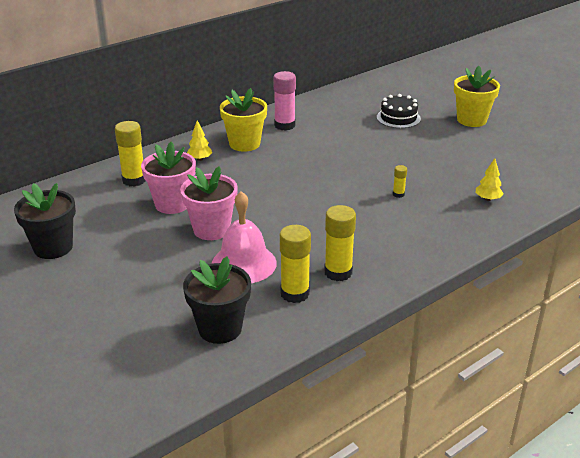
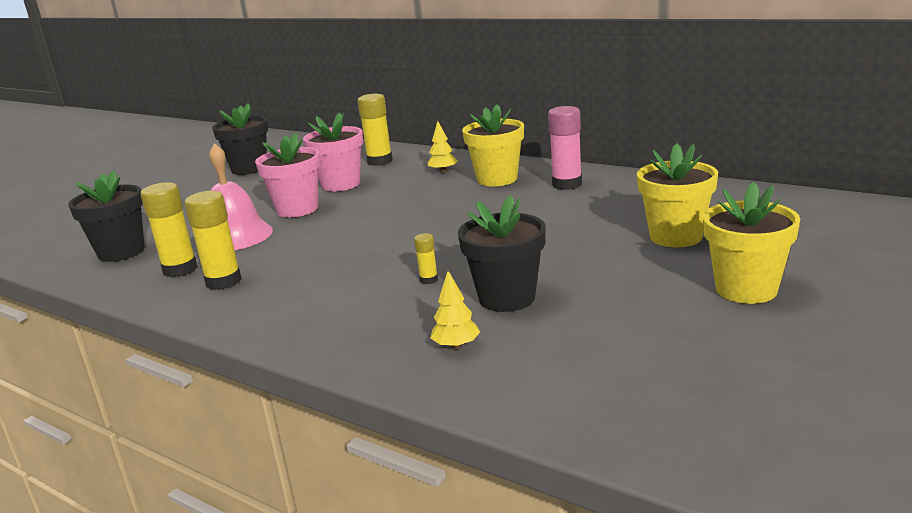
camera: 75 degrees right, 10 degrees down
(398, 118) = (676, 237): black cake -> yellow flower pot
(440, 176) = (507, 298): none -> black flower pot

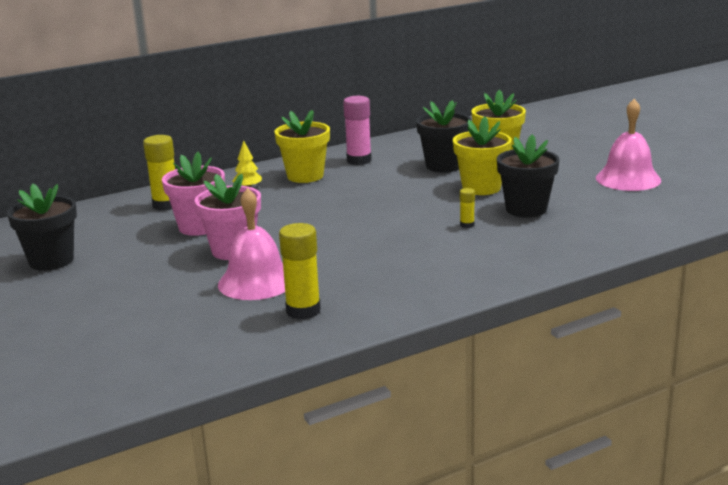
camera: 65 degrees left, 0 degrees up
(121, 252) = (202, 339): black flower pot -> black flower pot (444, 166)
(223, 282) = (363, 294): yellow glue stick -> none
(456, 346) = (576, 232): yellow tree -> none
(701, 336) = (628, 179): none -> pink bell
(746, 289) = (587, 159): yellow flower pot -> yellow flower pot (481, 188)

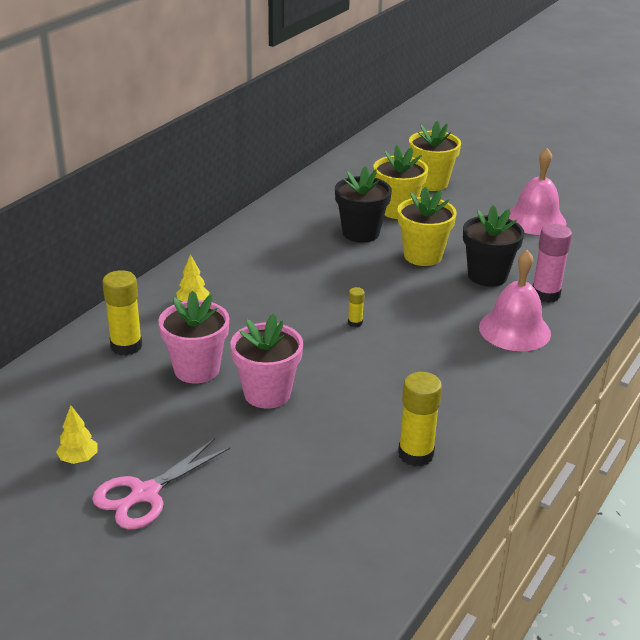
camera: 30 degrees left, 10 degrees up
(51, 261) = (78, 459): black flower pot -> yellow tree
(68, 289) = (144, 494): none -> pink scissors
(256, 282) = (333, 429): pink bell -> pink bell (514, 330)
(305, 176) = (236, 273): yellow flower pot -> yellow flower pot (431, 183)
(359, 160) = (270, 240): pink glue stick -> pink glue stick (545, 294)
(467, 225) = (455, 307): yellow glue stick -> yellow glue stick (355, 323)

